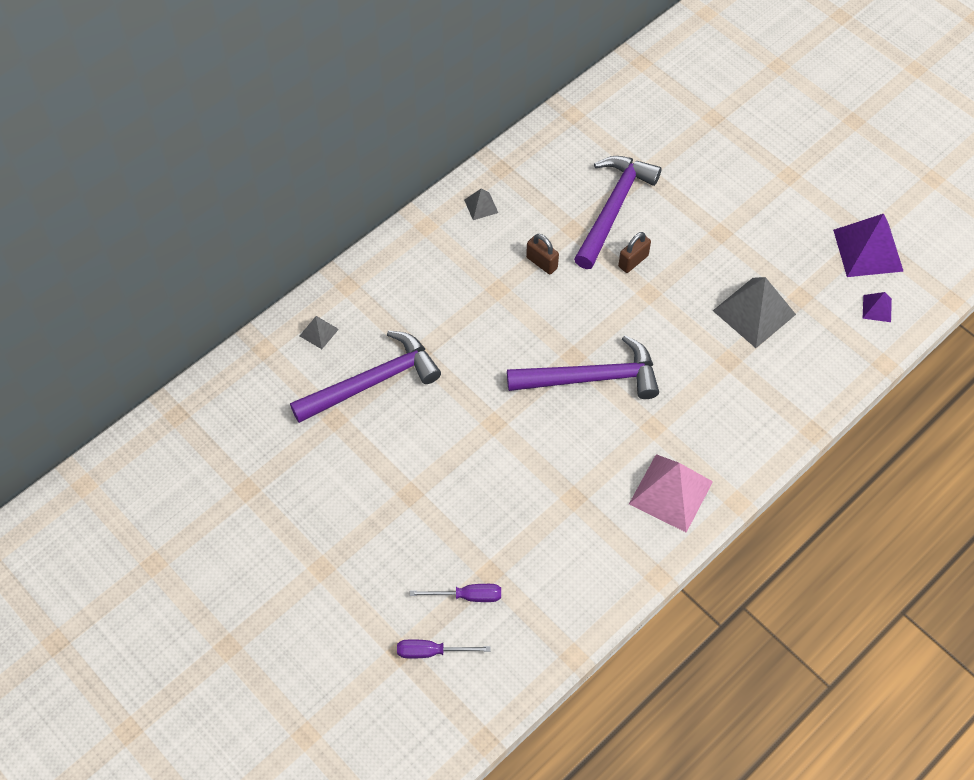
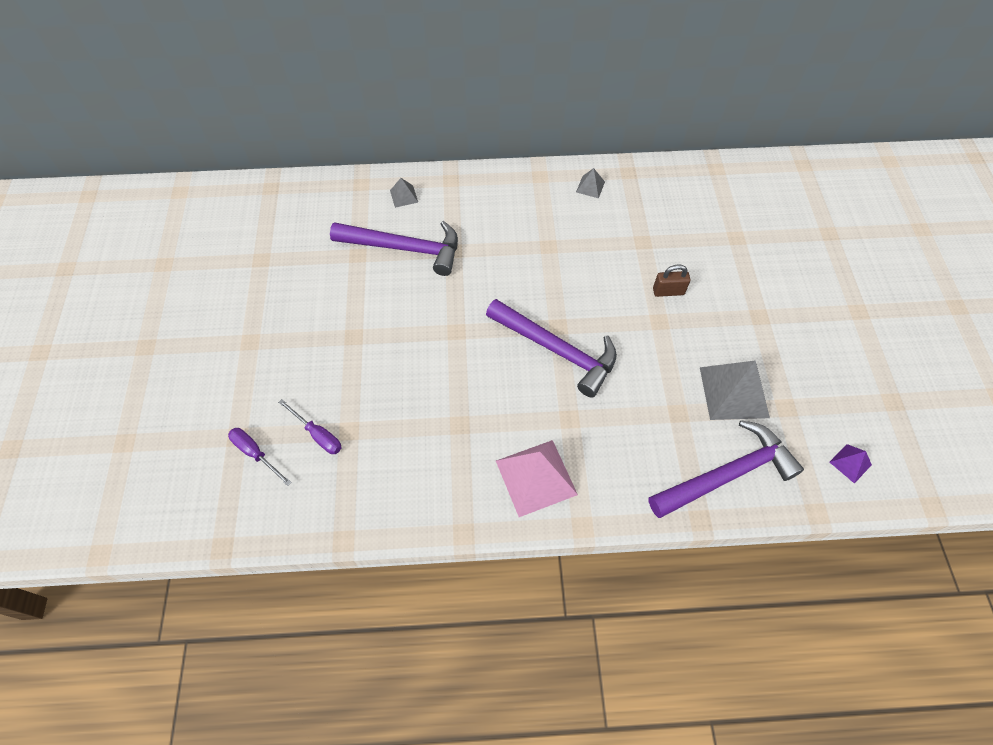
camera: 40 degrees right, 0 degrees up
(542, 263) = (597, 249): brown padlock -> none
(613, 208) = (687, 247): purple hammer -> purple hammer (727, 474)
(868, 250) = (883, 412): purple pyramid -> none

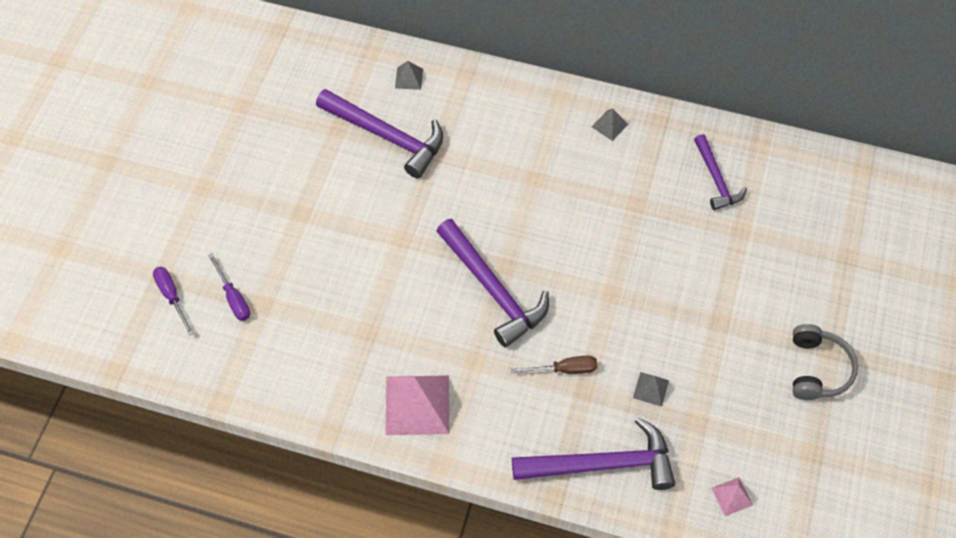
camera: 20 degrees right, 0 degrees up
(652, 400) = (564, 369): none -> brown screwdriver
(668, 291) = (636, 265): brown padlock -> none
(696, 204) = (716, 179): none -> purple hammer
(733, 392) = (651, 389): grey pyramid -> grey pyramid, size x0.48
(850, 463) = (732, 496): purple pyramid -> pink pyramid
(857, 330) = (817, 369): none -> grey headphones

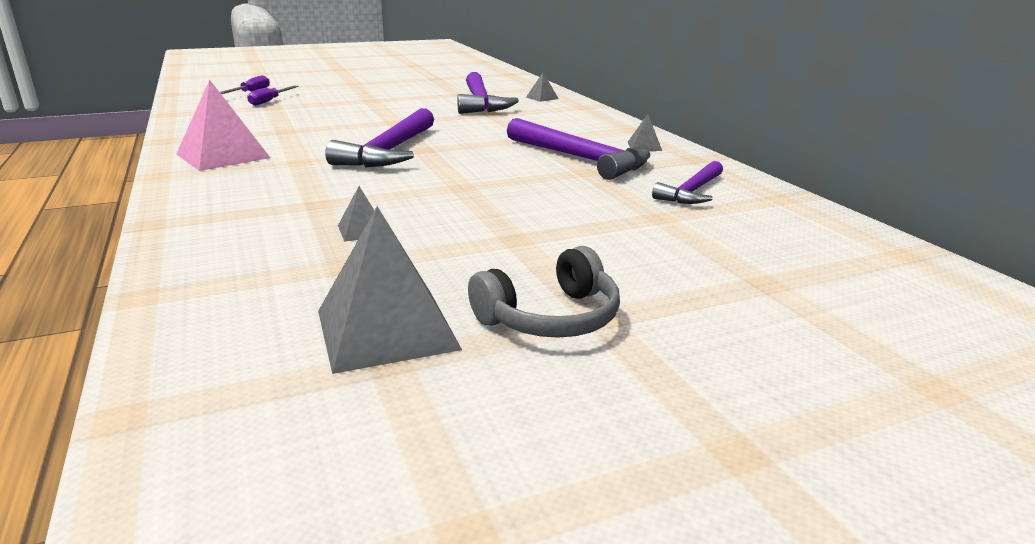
camera: 50 degrees right, 35 degrees down
(564, 369) = (335, 191): brown screwdriver -> none
(602, 464) = (219, 234): purple hammer -> purple hammer (580, 159)
(732, 496) = (236, 321): pink pyramid -> none
(783, 439) = (387, 329): none -> grey pyramid

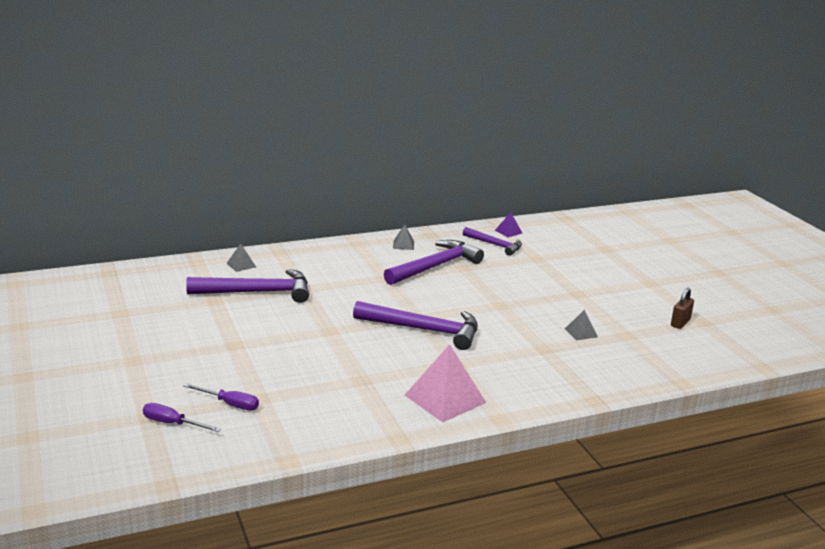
camera: 90 degrees left, 0 degrees up
(387, 329) = (680, 323): grey pyramid -> brown padlock
(550, 318) = (655, 291): grey headphones -> none
(764, 203) = (508, 231): none -> purple pyramid

